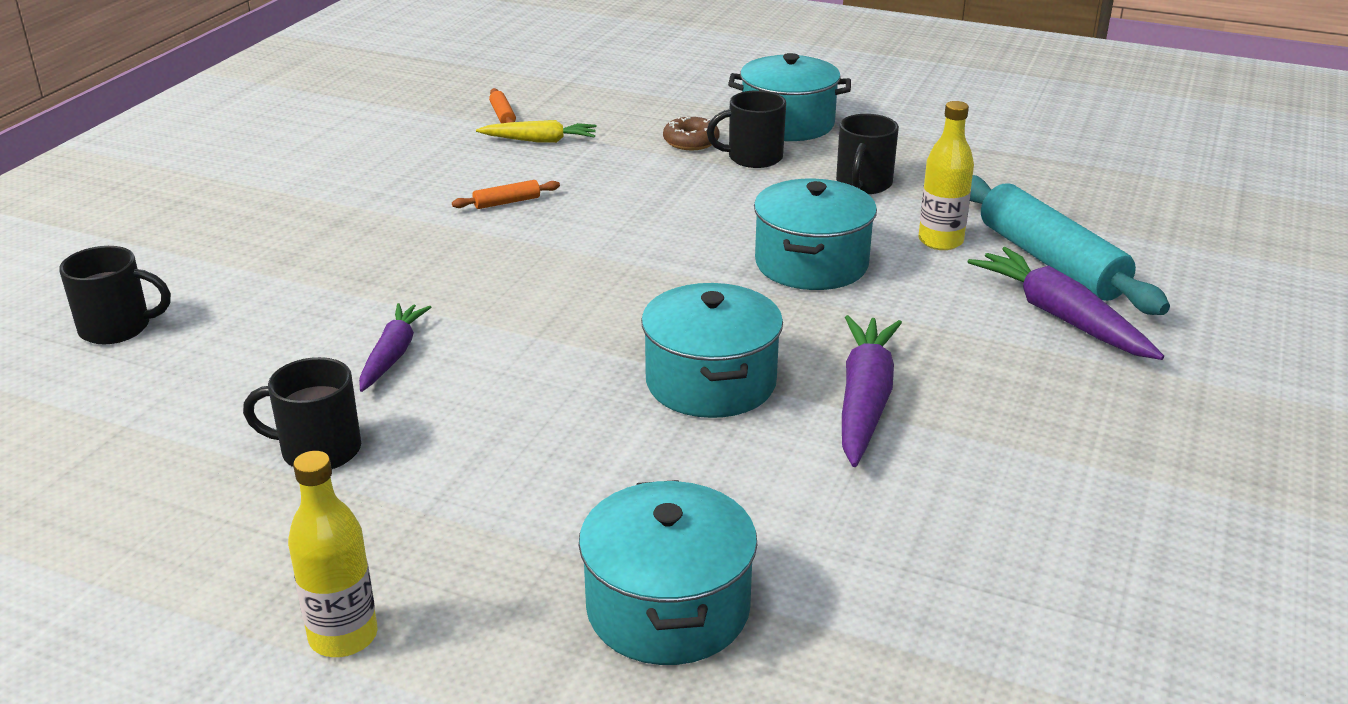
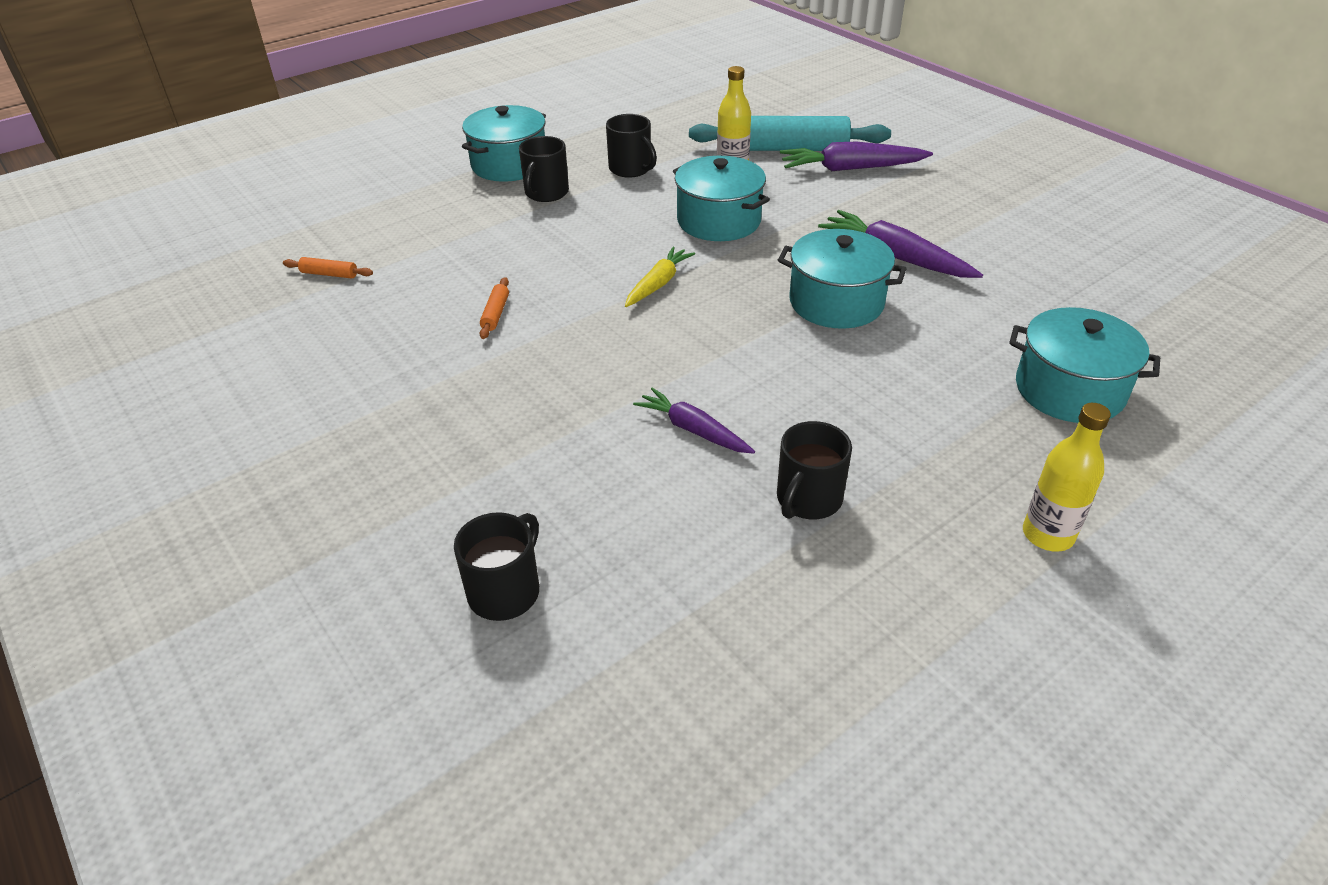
camera: 60 degrees left, 10 degrees up
(539, 140) = (402, 270): yellow carrot -> yellow carrot (658, 284)
(691, 141) = (489, 208): brown donut -> none

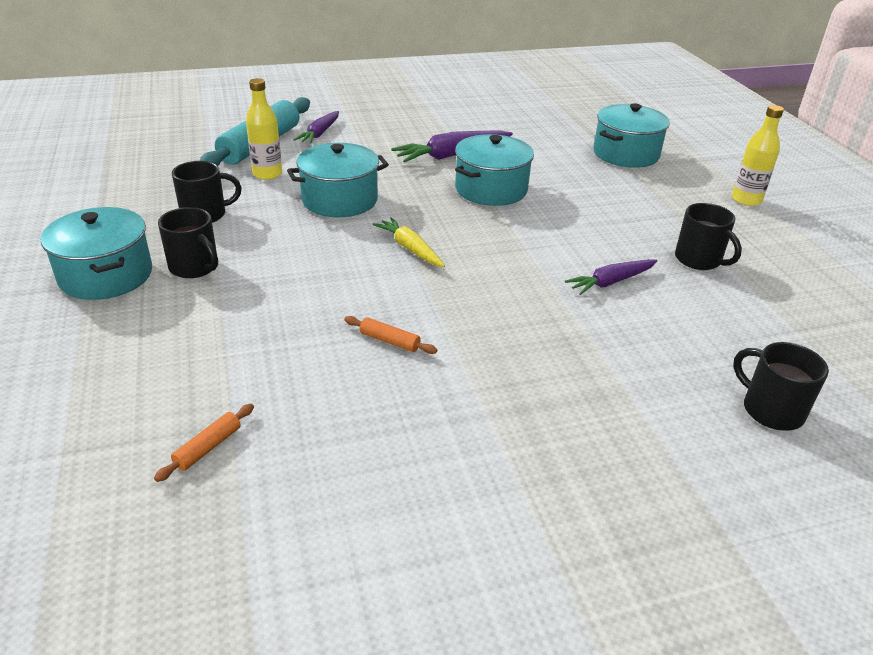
camera: 70 degrees left, 5 degrees down
(851, 168) = (320, 133): purple carrot -> purple carrot, size x0.65

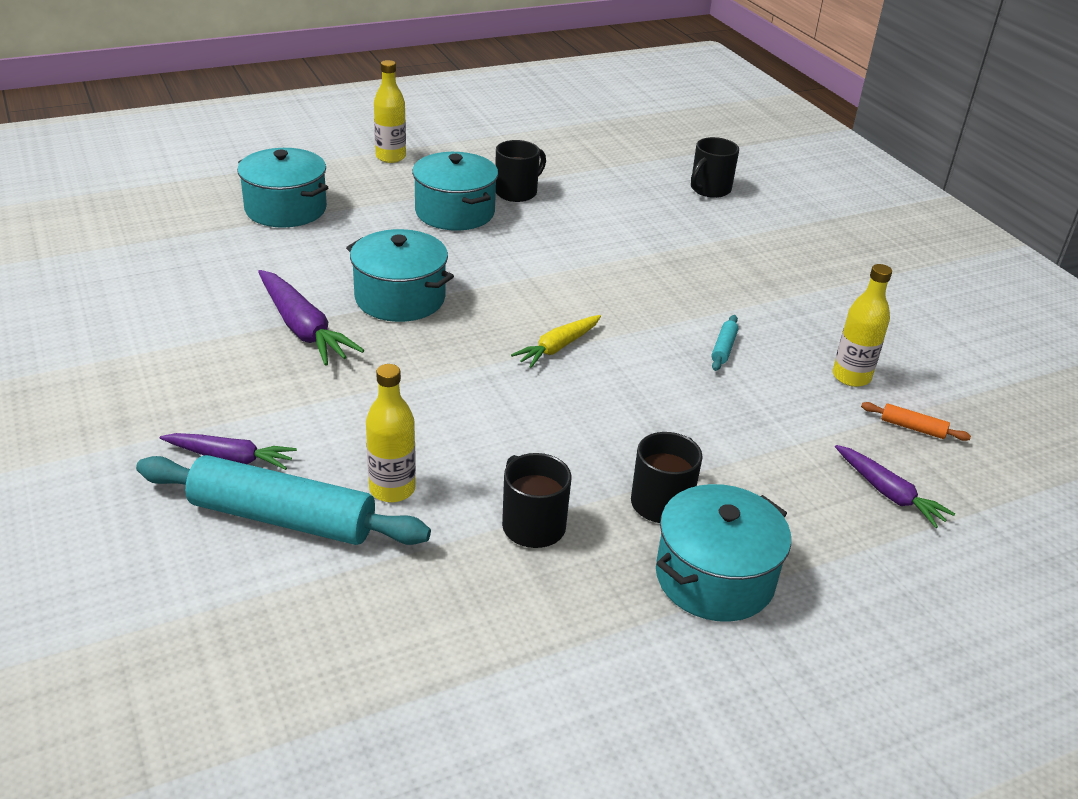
camera: 100 degrees left, 0 degrees up
(314, 425) = (851, 377): none -> yellow bottle
(340, 200) = (457, 410): turquoise pot -> turquoise pot (455, 212)
(389, 341) = (723, 348): orange rolling pin -> turquoise rolling pin
(611, 282) = (573, 236): purple carrot -> purple carrot (888, 493)

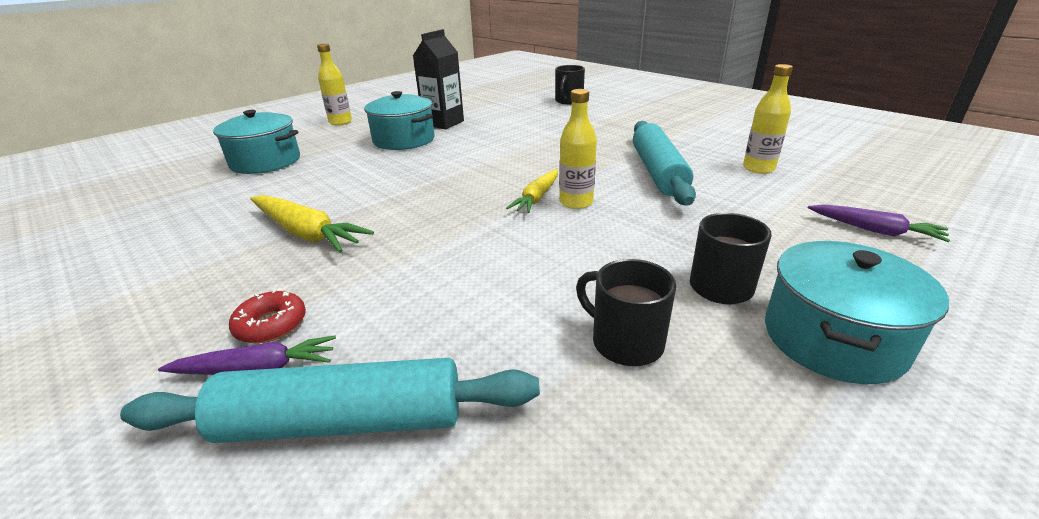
camera: 15 degrees left, 5 degrees down
(249, 422) = (271, 325): none -> red donut
(303, 328) = (306, 233): purple carrot -> yellow carrot
(392, 489) = (459, 349): yellow bottle -> yellow bottle (576, 202)
(400, 298) = (387, 195): turquoise pot -> none
(517, 192) = (443, 123): black mug -> black carton
(723, 348) = (657, 172): turquoise rolling pin -> turquoise rolling pin, size x2.49
(912, 428) = (833, 186): orange rolling pin -> none

